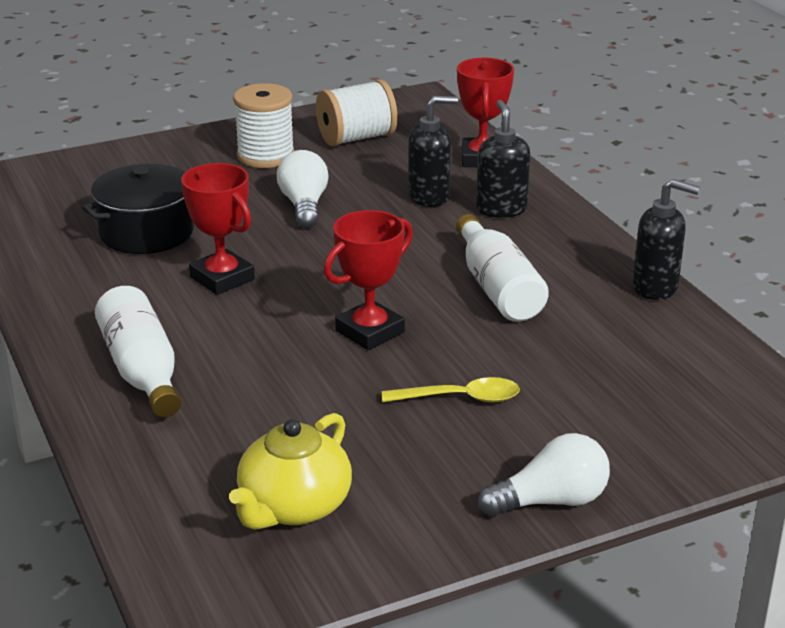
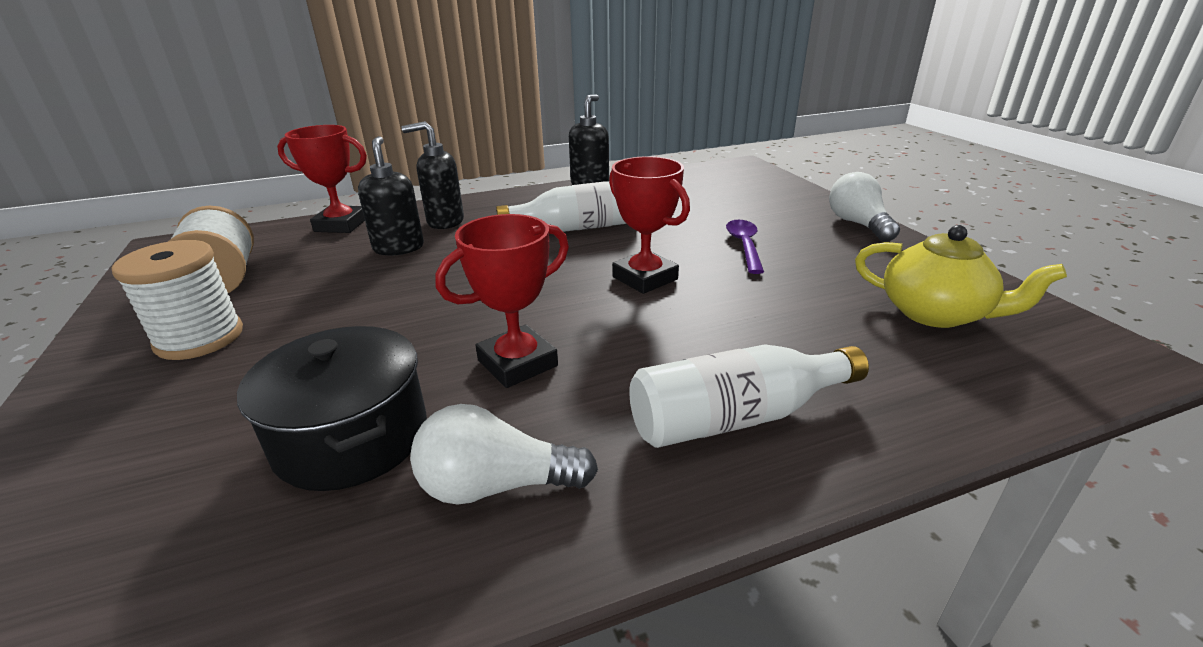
camera: 85 degrees left, 0 degrees up
(304, 206) = (366, 311): white light bulb -> white light bulb (496, 485)
(460, 398) = (744, 246): yellow spoon -> purple spoon

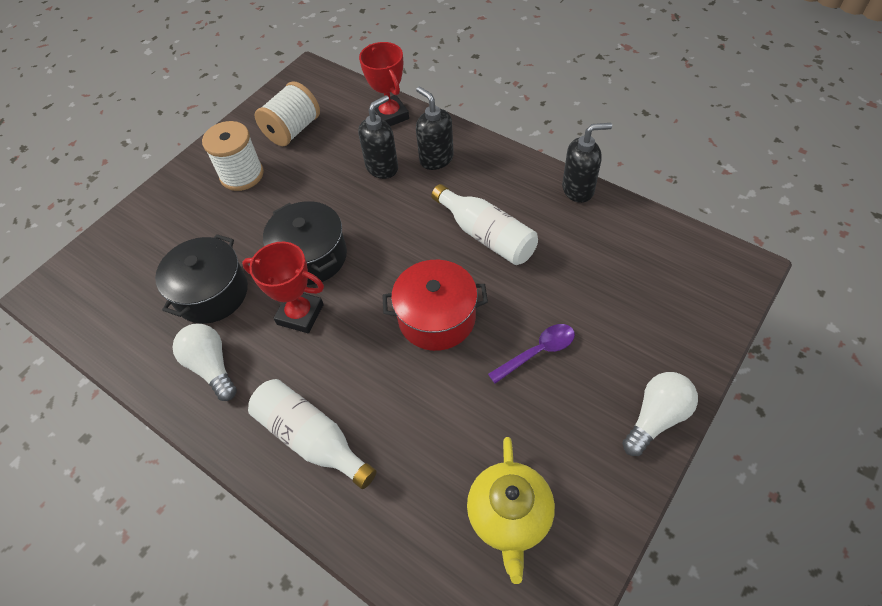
camera: 60 degrees right, 25 degrees up
(439, 326) = (311, 256): none -> black pot
(644, 278) = (436, 318): red trophy -> red pot

